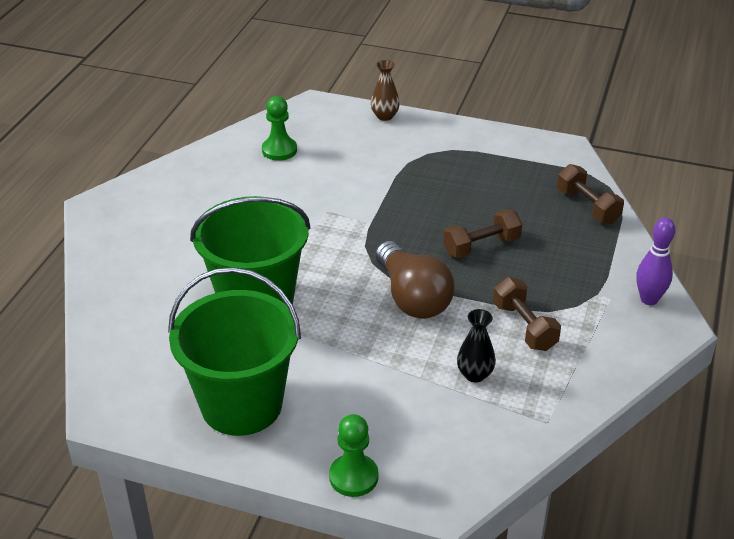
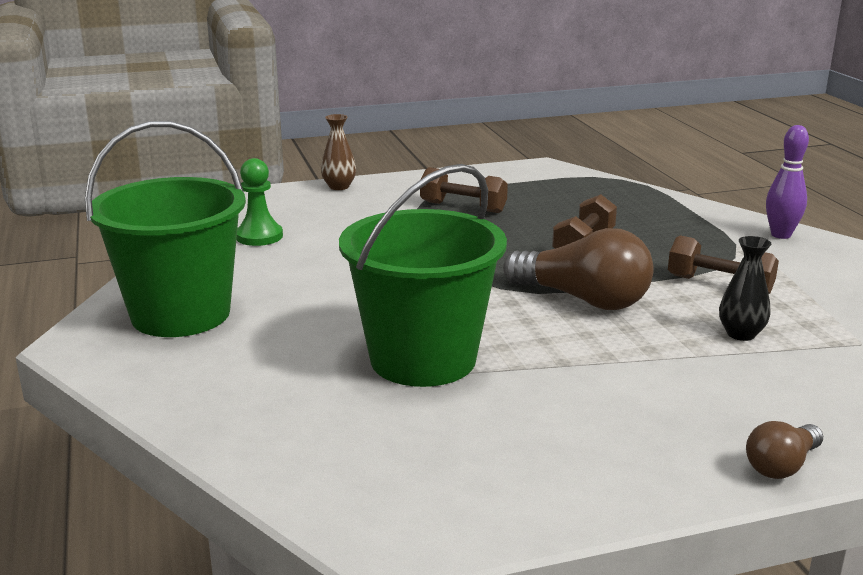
camera: 35 degrees left, 15 degrees down
(241, 405) = (553, 456): green bucket -> green bucket (180, 314)
(353, 477) = (781, 466): green pawn -> brown light bulb
(587, 206) = (627, 195): brown dumbbell -> brown dumbbell (463, 207)

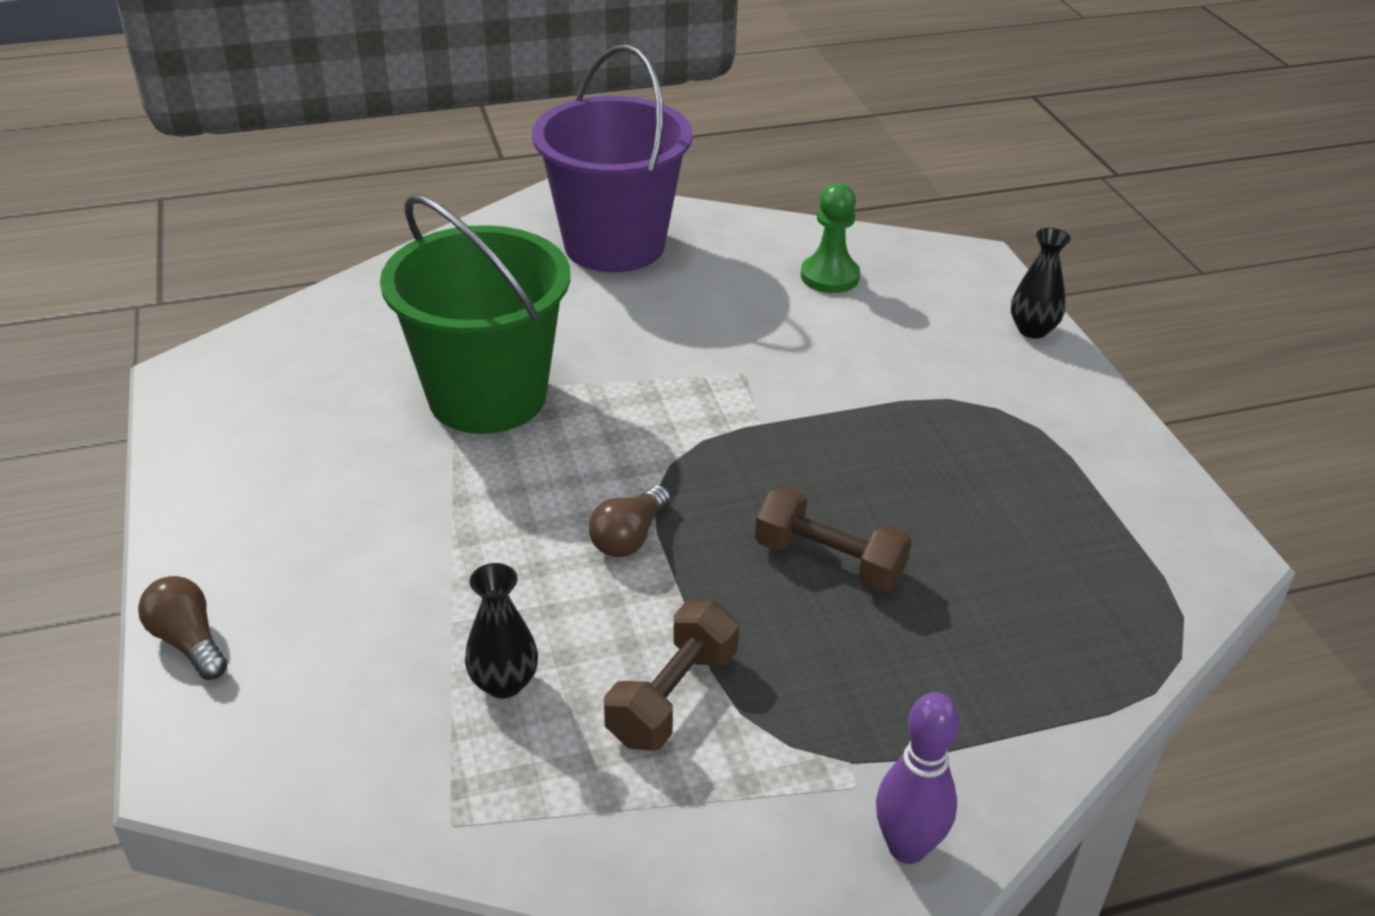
camera: 90 degrees right, 15 degrees up
(180, 314) = (614, 245): green bucket -> purple bucket
(339, 187) = (1032, 330): brown vase -> black vase
(463, 207) = (971, 445): brown dumbbell -> none
(583, 300) = (629, 537): brown light bulb -> brown light bulb, size x0.52

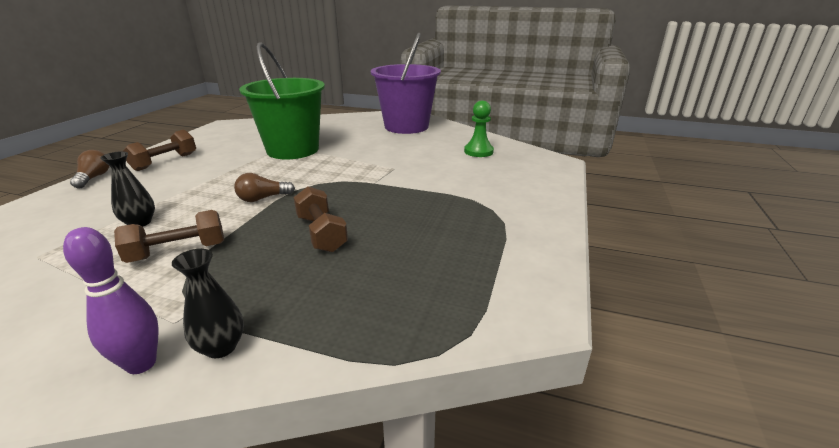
camera: 35 degrees right, 10 degrees down
(267, 536) = (165, 162): none -> brown dumbbell
(1032, 330) = (554, 189): black vase -> black vase (221, 347)

